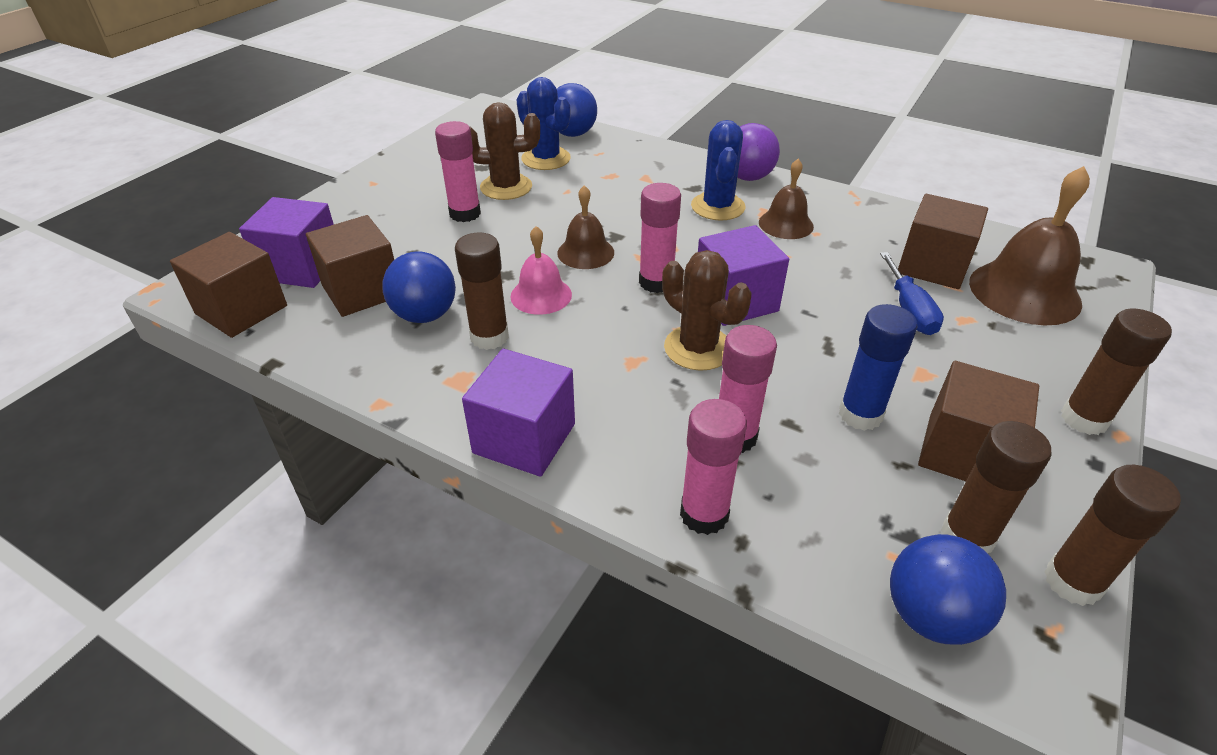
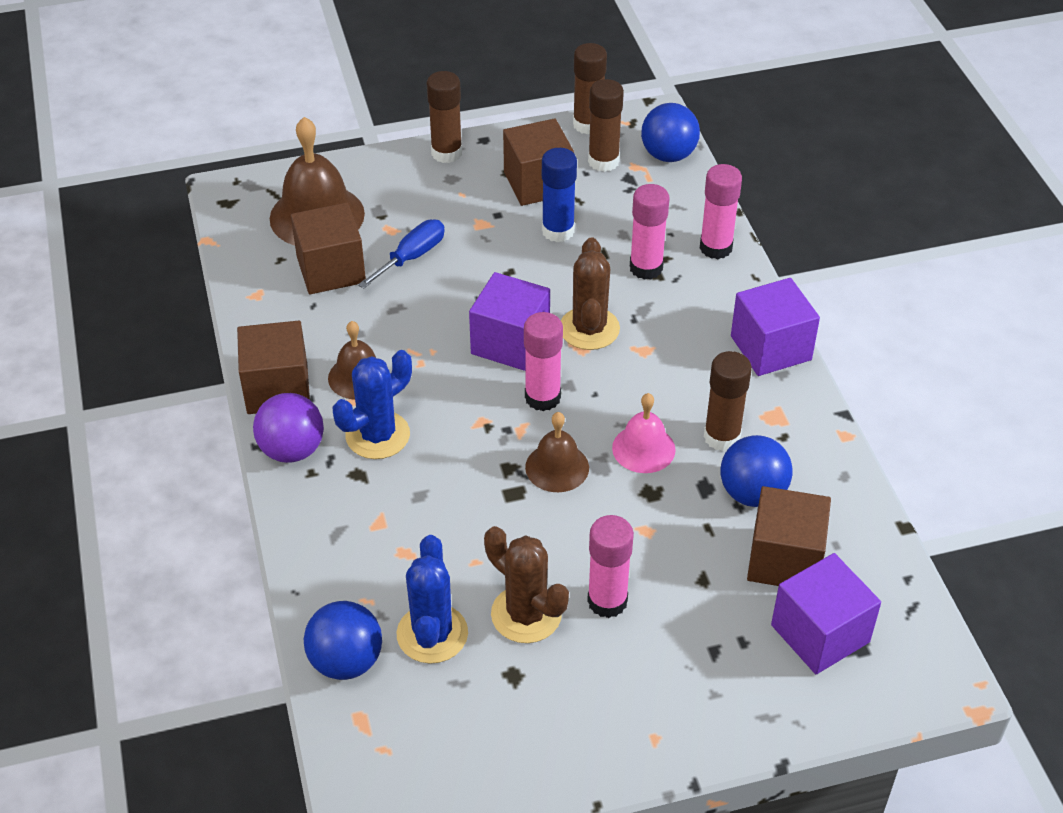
camera: 135 degrees left, 5 degrees up
(241, 310) = (903, 610): brown cube -> brown cube (277, 388)

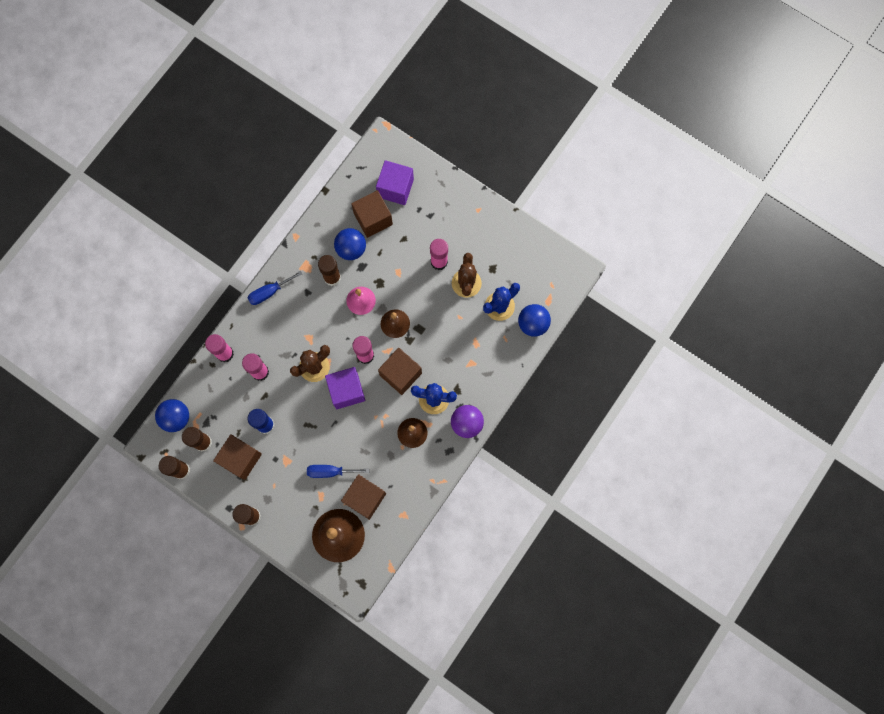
camera: 130 degrees left, 30 degrees up
(277, 388) = (443, 457): brown cube -> brown cube (400, 374)
(770, 348) = (269, 292): purple cube -> blue screwdriver

